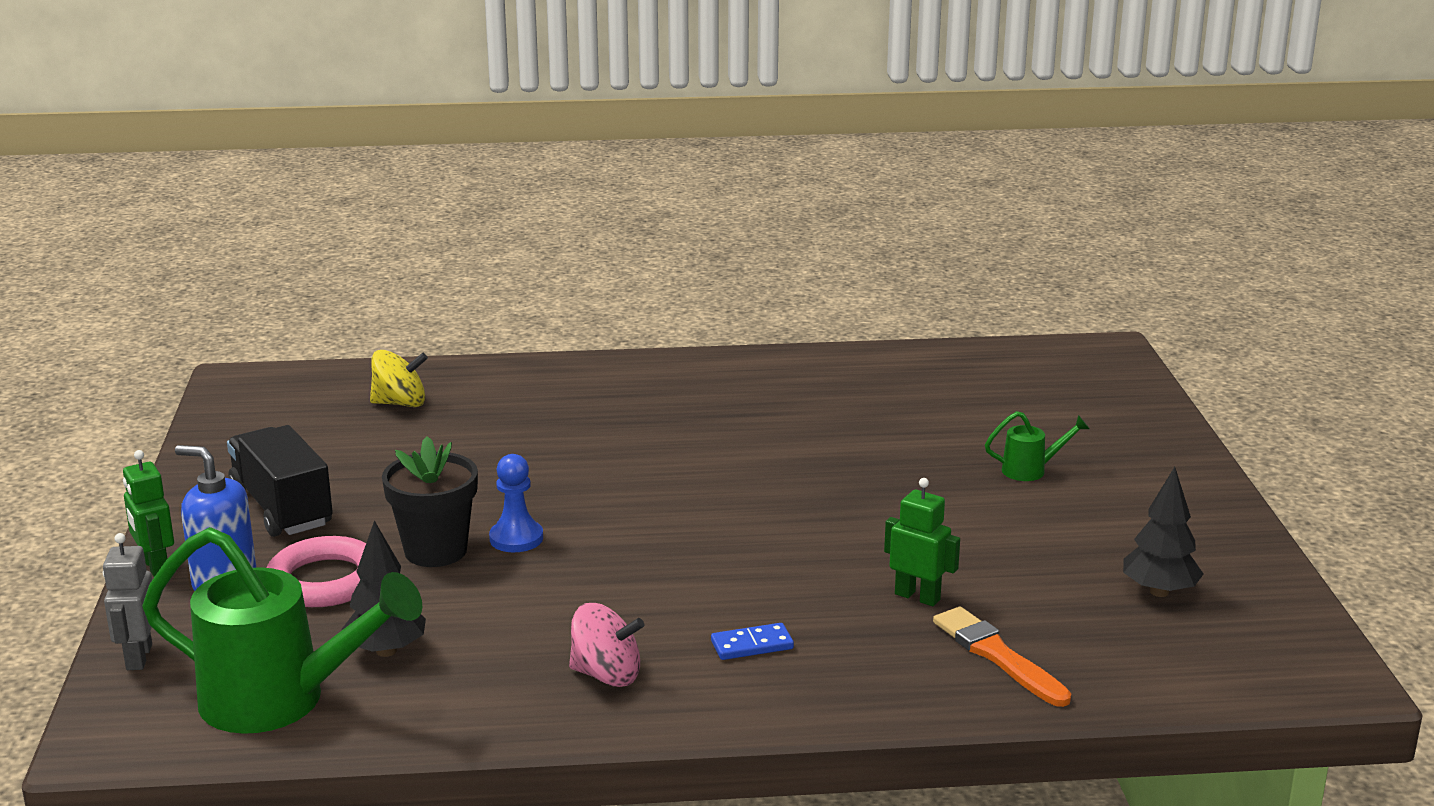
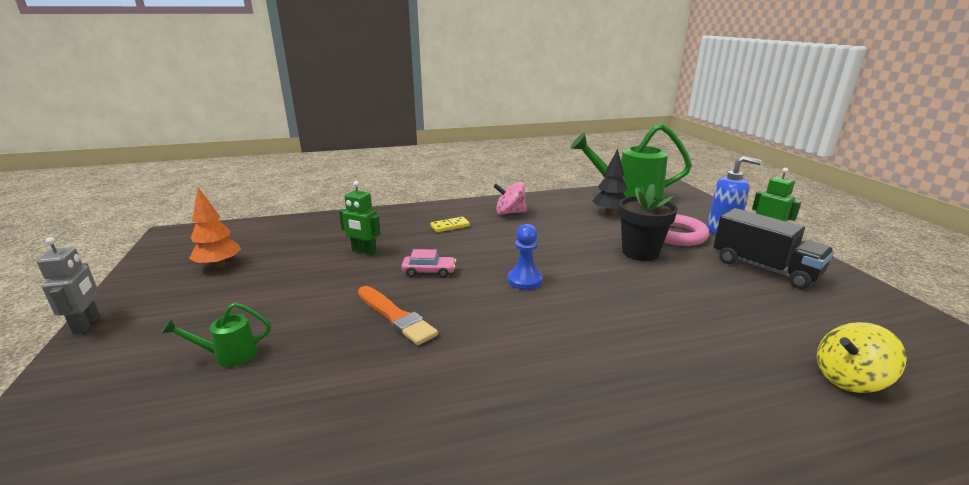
camera: 170 degrees right, 0 degrees up
(138, 657) = (704, 204): grey robot -> grey robot (87, 324)
(516, 538) = (603, 263): blue pawn -> blue pawn (524, 280)
(752, 645) = (450, 226): blue domino -> yellow domino
(802, 548) = (429, 272): none -> pink car
(997, 656) = (333, 231): orange brush -> orange brush (396, 316)
(1159, 591) = (219, 265): black tree -> orange tree

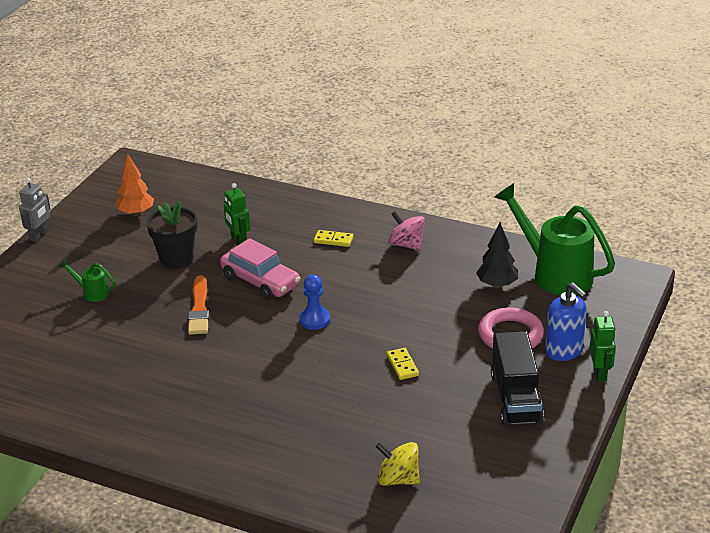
camera: 40 degrees right, 10 degrees up
(429, 272) = (260, 281): pink car -> pink car, size x1.84
(640, 252) = (443, 337): black flower pot -> black flower pot (176, 259)
(653, 282) = (402, 365): none -> yellow domino

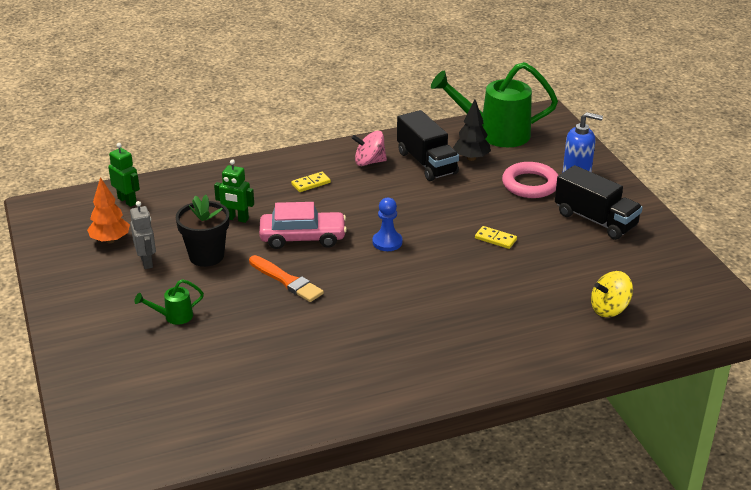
camera: 45 degrees left, 0 degrees up
(39, 235) = (44, 299): grey robot -> grey robot (147, 262)
(452, 269) = (426, 163): none -> black truck
(600, 373) = (617, 179): green robot -> green robot (127, 201)

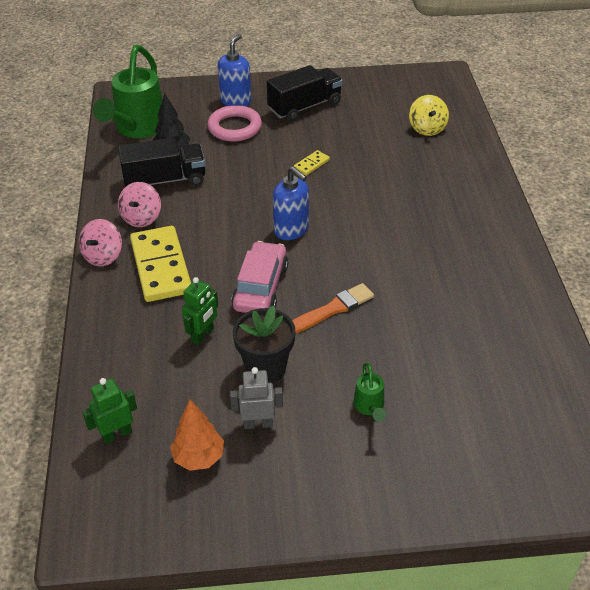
camera: 75 degrees left, 10 degrees up
(311, 183) = (160, 267): yellow domino -> yellow domino, size x2.32
(313, 154) = (103, 256): none -> pink spinning top
(387, 242) = (291, 230): blue pawn -> blue soap dispenser

